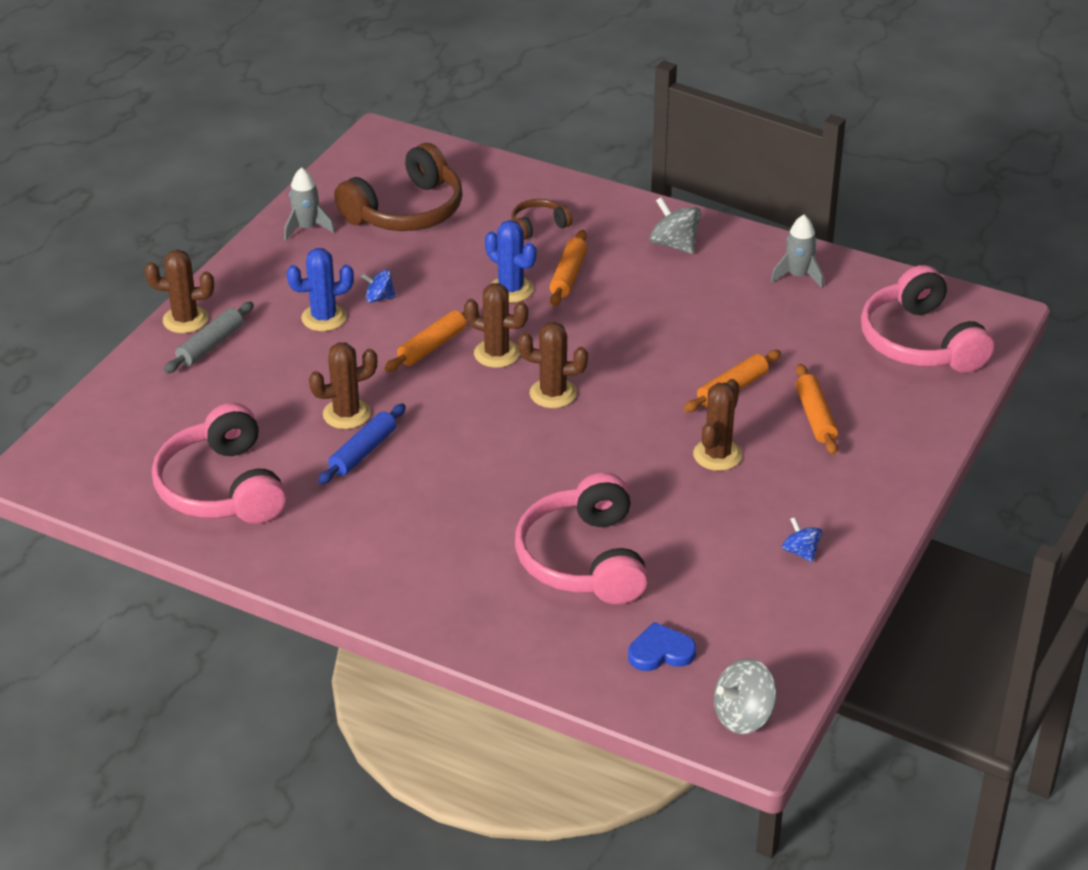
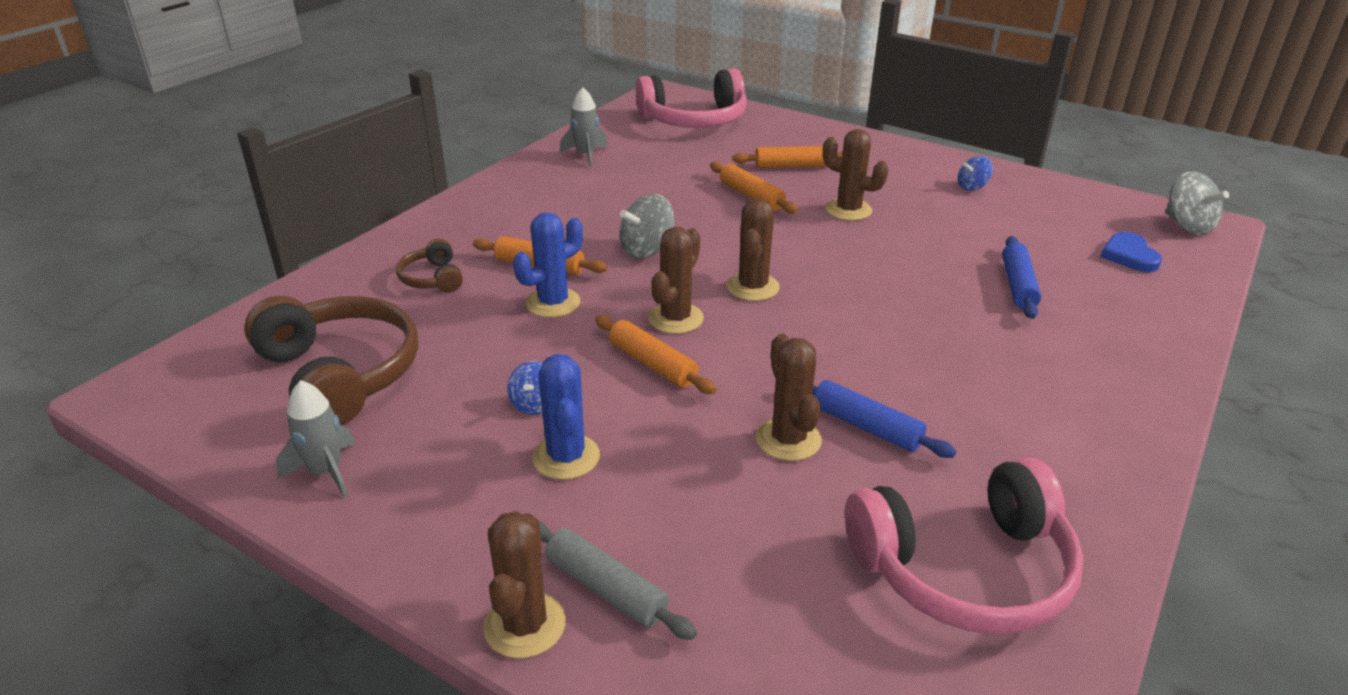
camera: 85 degrees left, 5 degrees down
(584, 559) = (1018, 285): pink headphones -> blue rolling pin
(674, 244) = (509, 205): grey spinning top -> grey spinning top (647, 249)

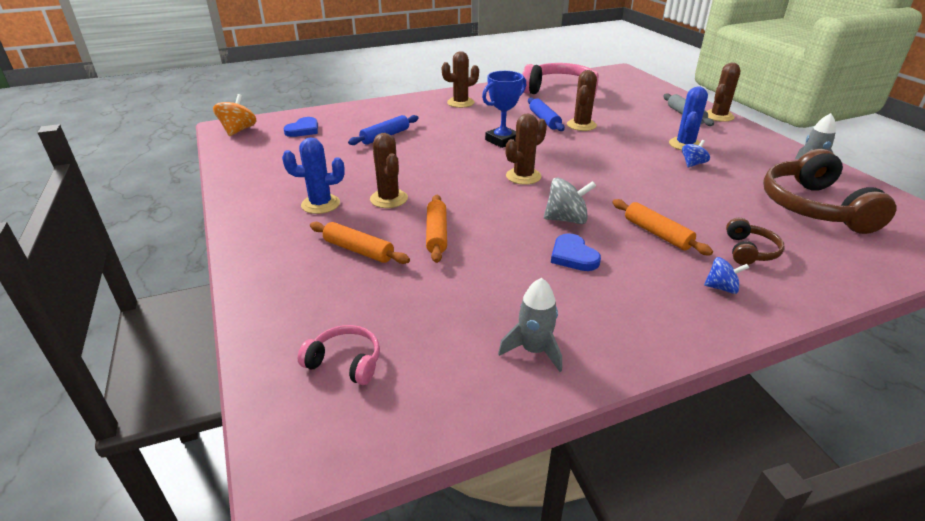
camera: 145 degrees left, 0 degrees up
(553, 303) = (659, 206): blue cactus -> blue cactus (320, 204)
(609, 218) = (573, 256): none -> blue heart
(652, 364) = (619, 161): orange rolling pin -> none
(675, 318) = (587, 175): brown cactus -> brown cactus (460, 103)
(694, 120) = (345, 362): pink headphones -> pink headphones, size x0.48
(861, 341) = (502, 140): none -> blue trophy
(972, 187) = (278, 185): blue spinning top -> blue spinning top (721, 288)
(1187, 226) = (238, 130): grey spinning top -> orange spinning top

